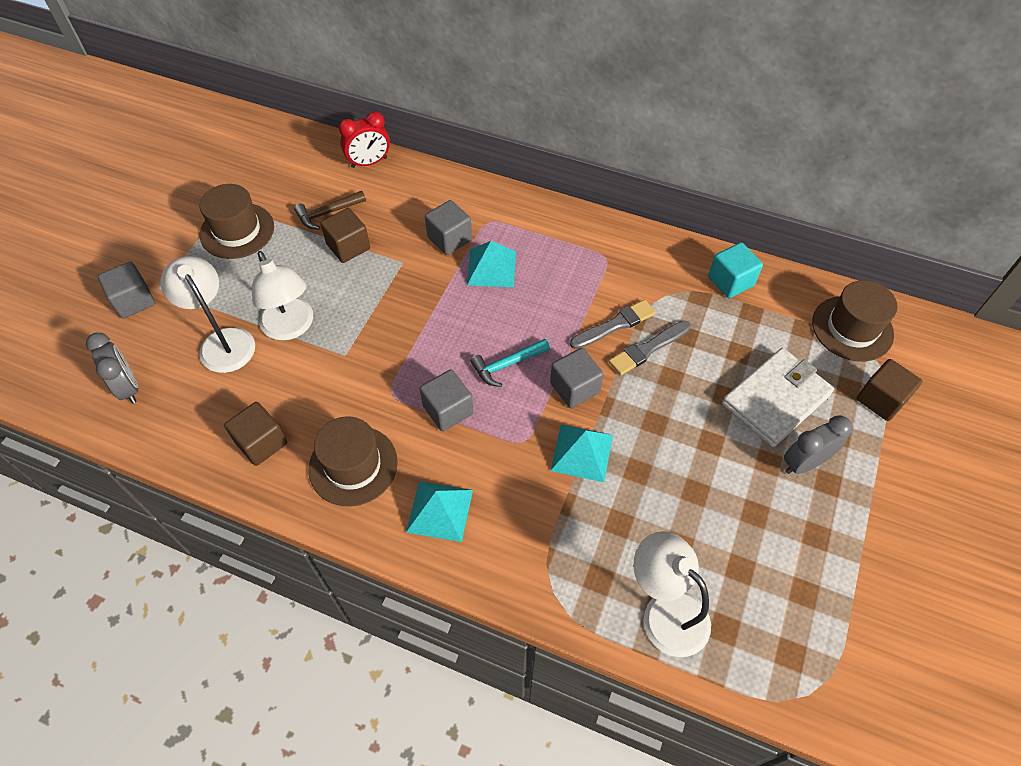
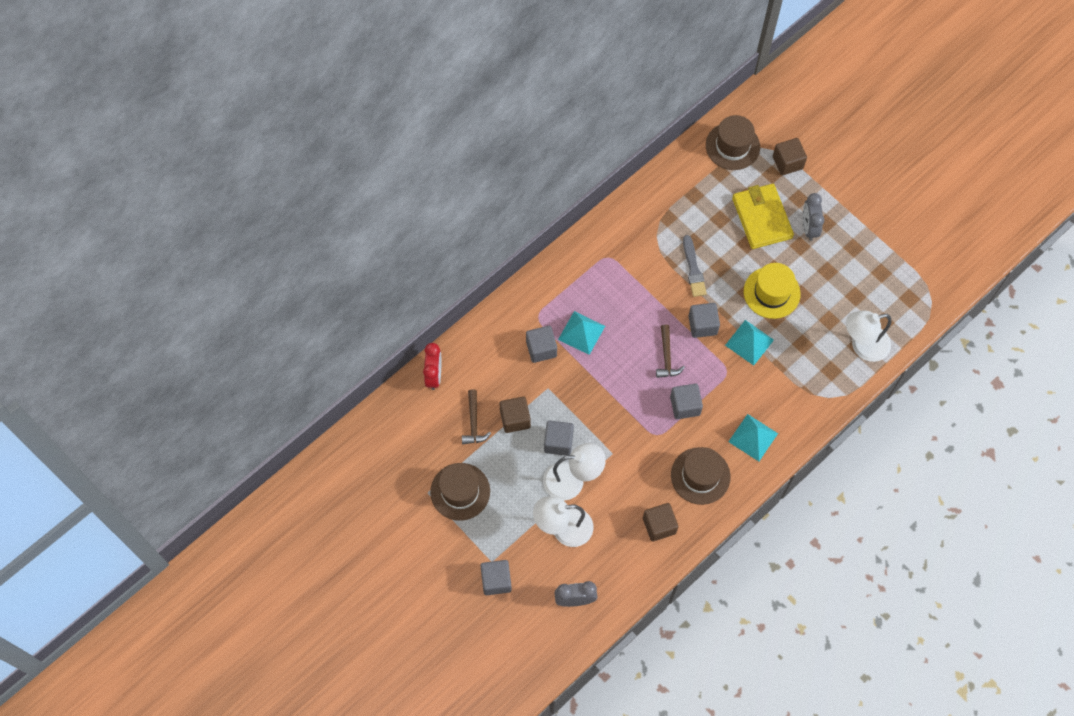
camera: 65 degrees left, 10 degrees up
(336, 296) = (558, 442): none -> grey cube
(507, 365) = (667, 357): turquoise hammer -> brown hammer
(615, 325) = (666, 279): grey brush -> none
(673, 452) = (771, 292): none -> yellow hat
(730, 281) = (664, 193): turquoise cube -> none
(776, 399) = (762, 218): white wallet -> yellow wallet

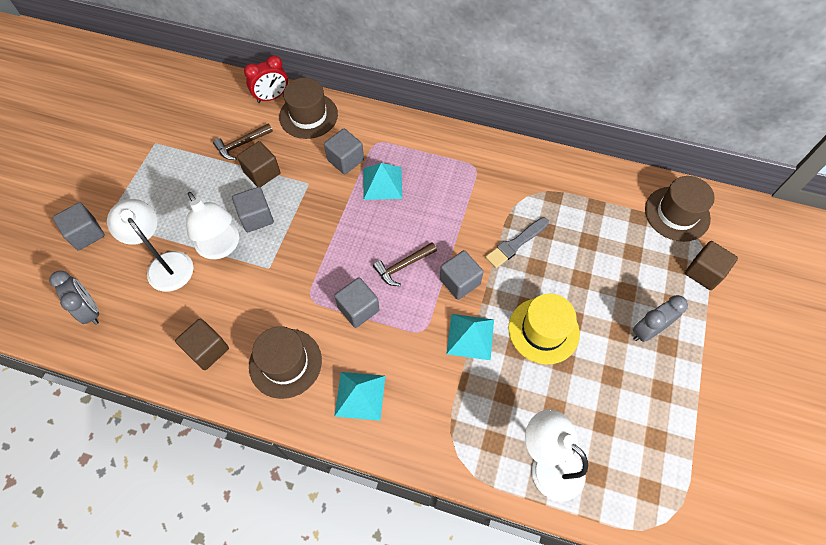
camera: 60 degrees right, 5 degrees down
(460, 491) = (167, 165): brown hat -> brown hat (308, 115)
(762, 218) = (621, 279): yellow wallet -> none

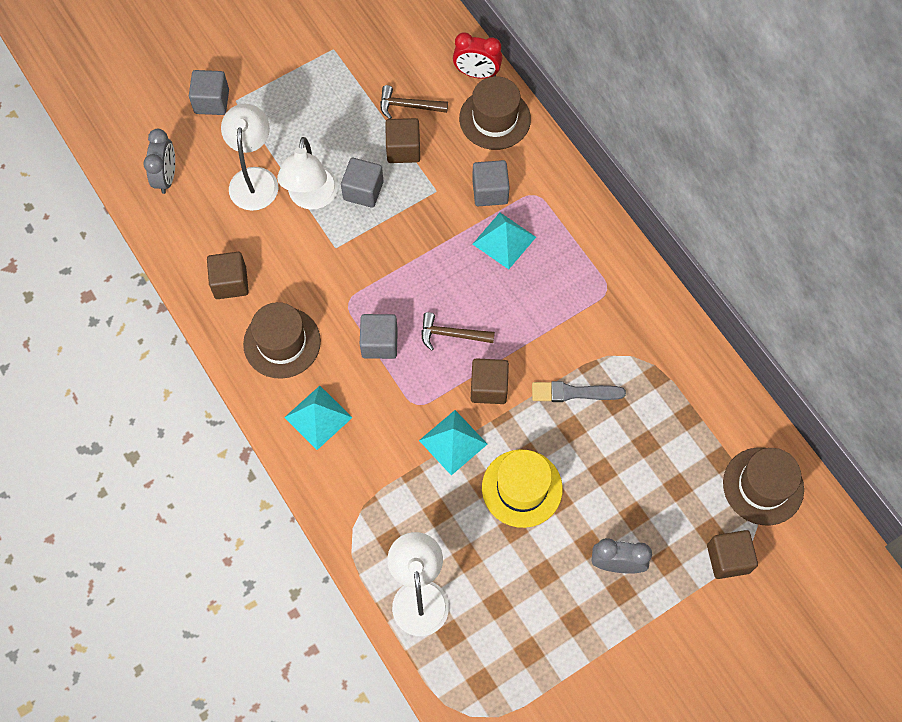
camera: 40 degrees right, 5 degrees up
(459, 282) = (488, 387): grey cube -> brown cube

